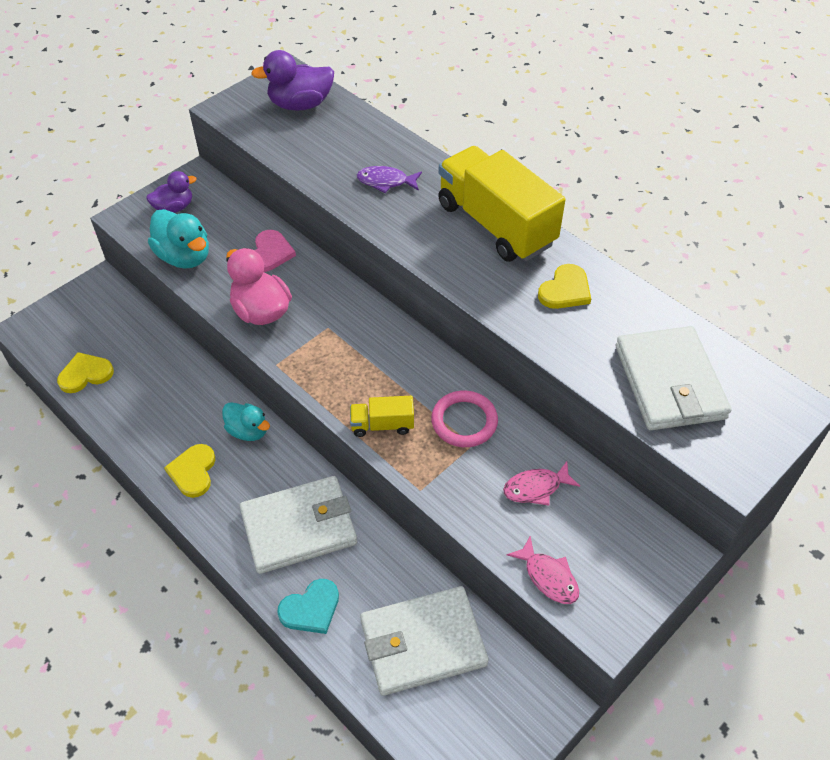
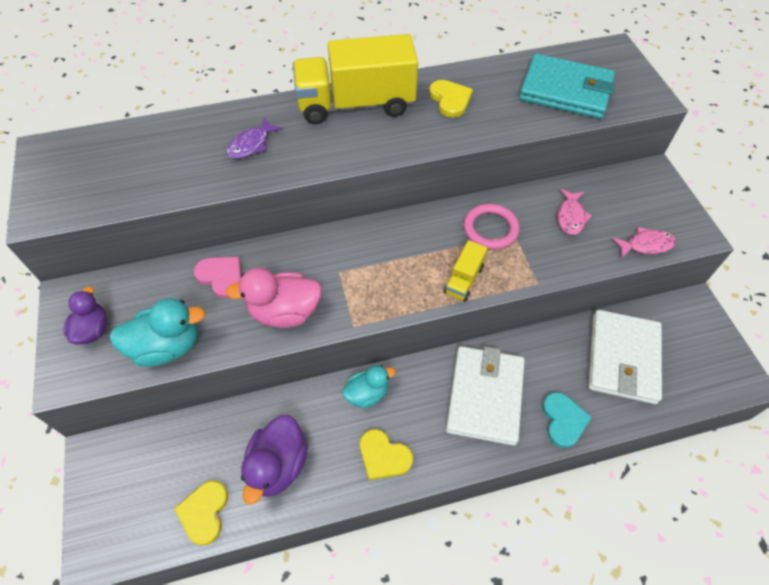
camera: 60 degrees left, 5 degrees up
(300, 104) = (96, 158): purple duck -> purple duck (278, 466)
(669, 382) = (565, 91): white wallet -> turquoise wallet

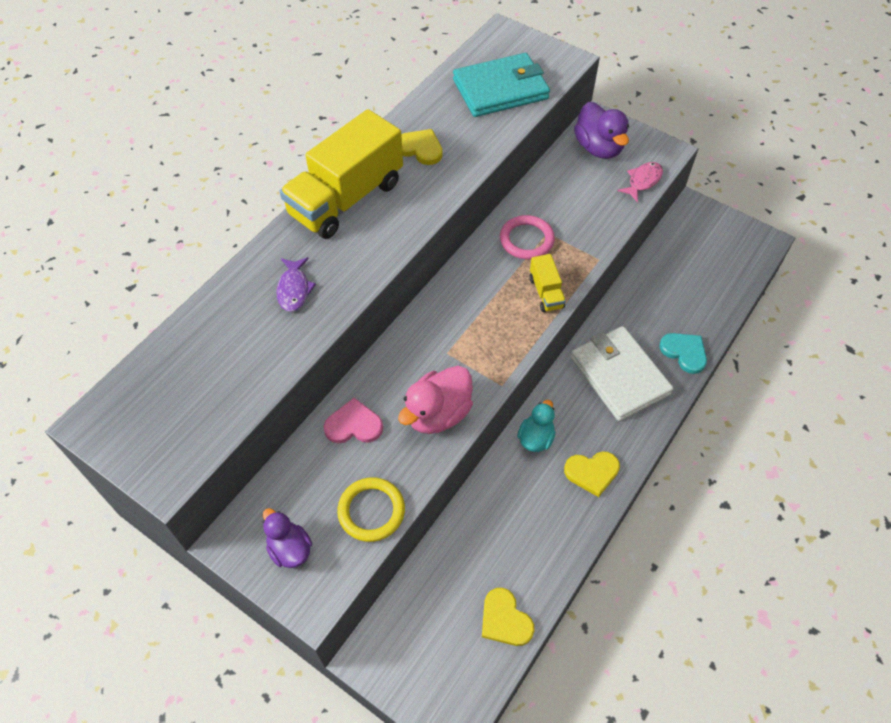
camera: 40 degrees left, 0 degrees up
(167, 346) = (371, 511): turquoise duck -> yellow ring
(278, 466) = (524, 542): purple duck -> purple duck (598, 148)
(570, 217) = (574, 192): pink fish -> none
(623, 358) = (682, 280): white wallet -> none

